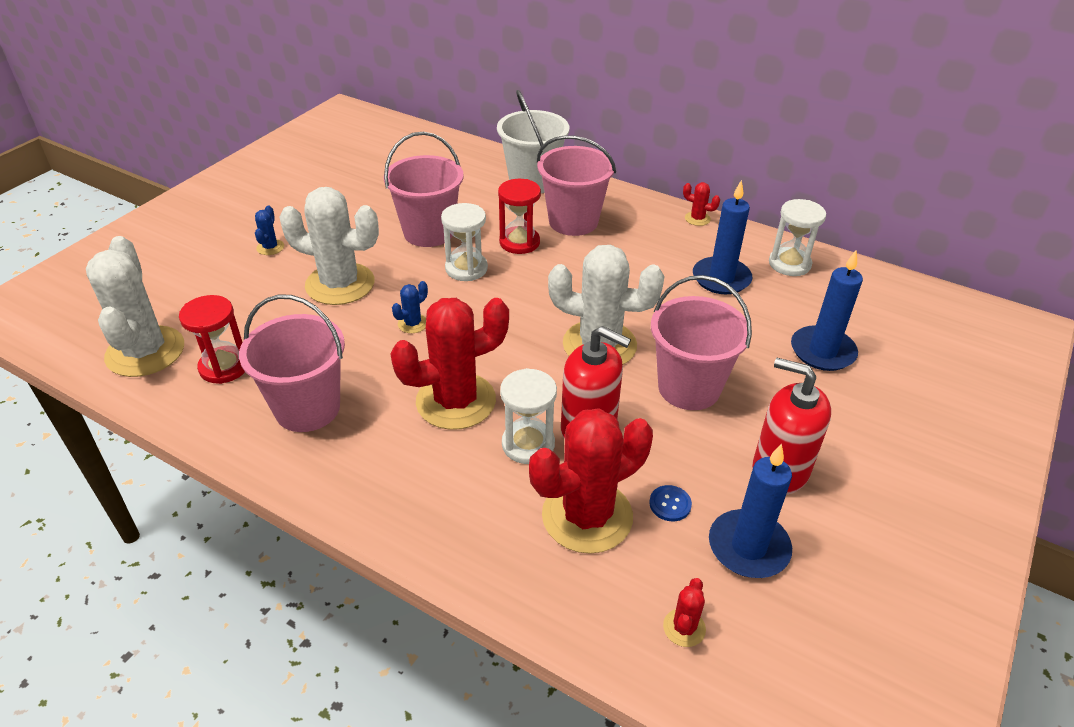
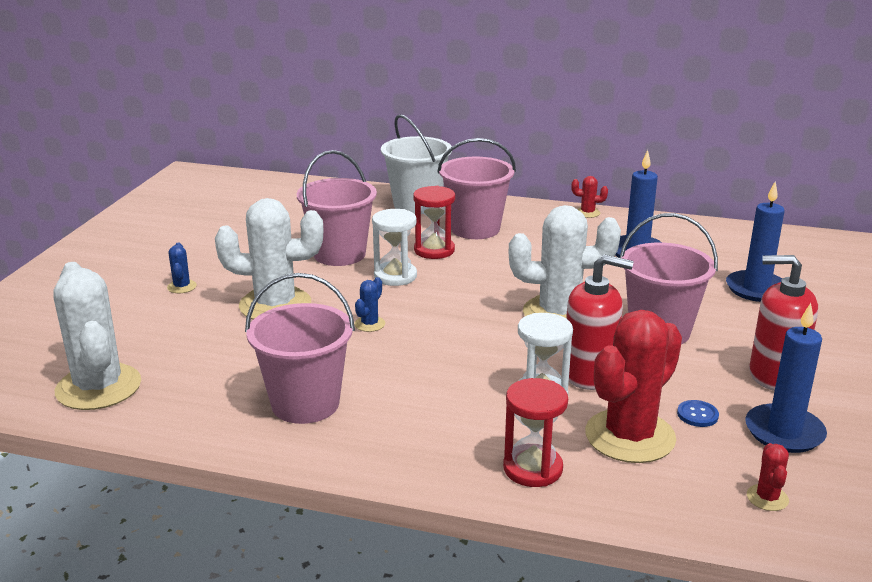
camera: 15 degrees left, 15 degrees down
(224, 367) = (195, 386): red hourglass -> red hourglass (532, 468)
(456, 401) = (451, 374): red cactus -> none
(789, 264) = (688, 234): white hourglass -> none

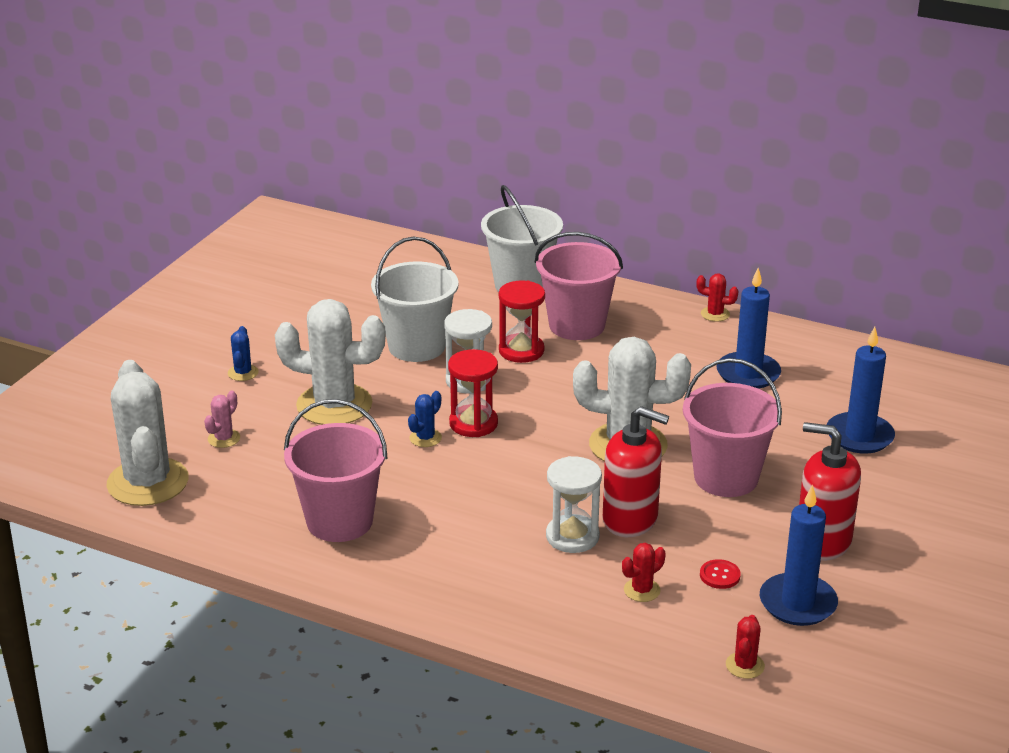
camera: 10 degrees right, 5 degrees up
(172, 342) = (224, 438): none -> pink cactus
(339, 254) = (416, 346): pink bucket -> white bucket
(532, 468) = (535, 611): red hourglass -> red hourglass (473, 423)
(630, 436) = (642, 590): red cactus -> red cactus, size x0.42
(697, 415) = (720, 575): blue button -> red button

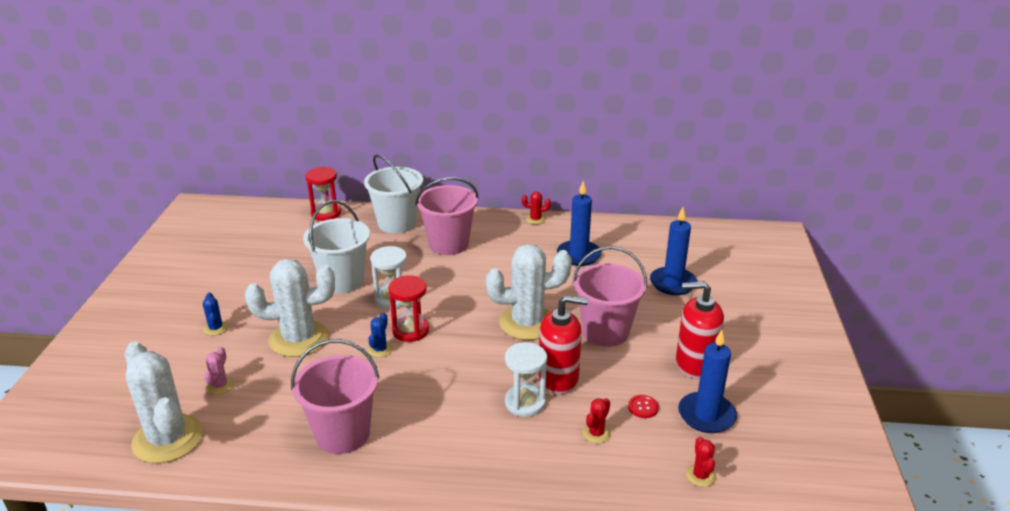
camera: 20 degrees left, 0 degrees up
(521, 351) = (419, 269): red hourglass -> red hourglass (326, 213)

